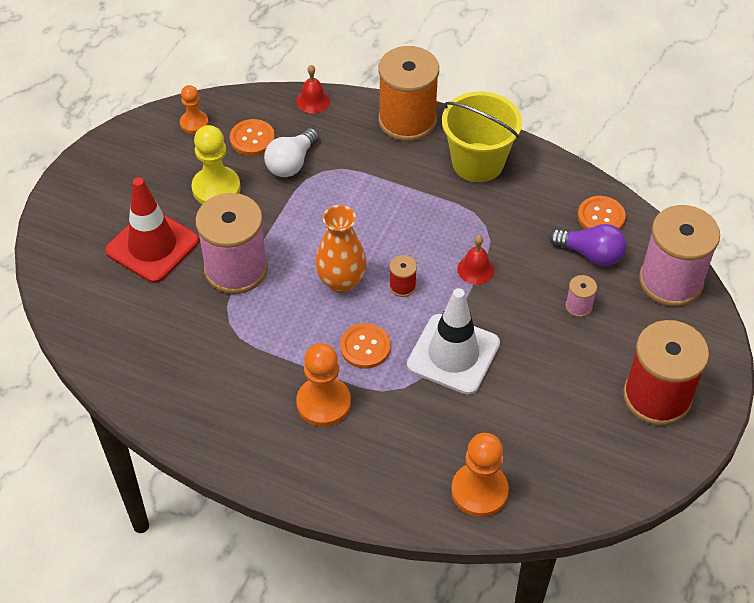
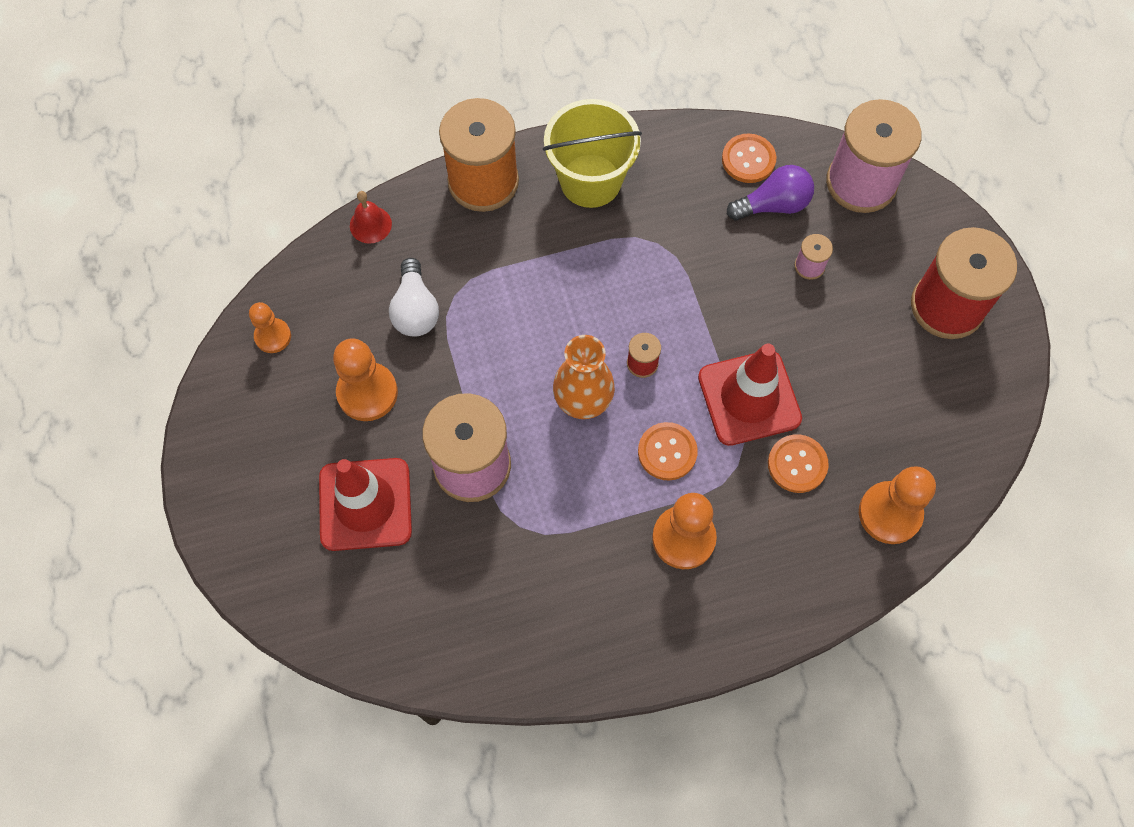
camera: 40 degrees left, 15 degrees up
(216, 188) = (367, 393): yellow pawn -> orange pawn
(252, 139) = (350, 311): orange button -> orange button (797, 464)
(453, 354) = (749, 398): white traffic cone -> red traffic cone
(475, 269) = (690, 296): red bell -> none

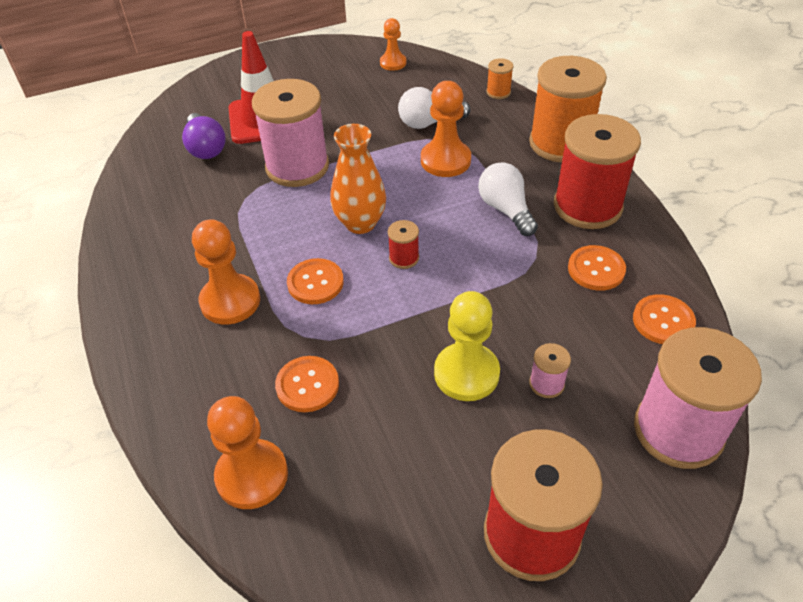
camera: 85 degrees right, 20 degrees down
(367, 393) = (354, 109): orange pawn -> orange pawn (445, 160)
(370, 224) = (498, 92): red bell -> orange spool
(583, 256) = (505, 209): none -> white light bulb
(590, 181) = (587, 206): yellow bucket -> red spool
(679, 195) = (596, 269): none -> orange button
(749, 398) = (378, 340): red traffic cone -> none
(773, 205) = (614, 346): purple light bulb -> purple light bulb (205, 148)
(794, 327) = (466, 373): none -> yellow pawn

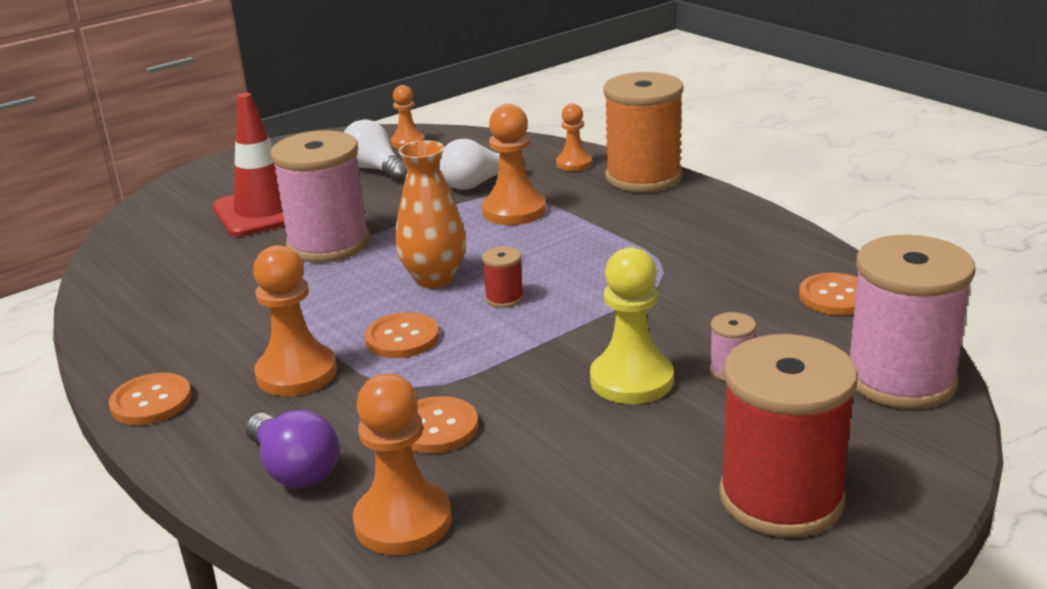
camera: 15 degrees left, 20 degrees down
(205, 148) = (197, 246): purple light bulb -> purple light bulb (295, 470)
(498, 92) = (549, 148): orange spool -> none
(505, 209) = (607, 239): white light bulb -> white light bulb (375, 169)
(511, 115) = (574, 164): none -> orange pawn
(587, 206) = (701, 222): red spool -> none
(596, 269) = (738, 269): orange button -> orange button (151, 401)

